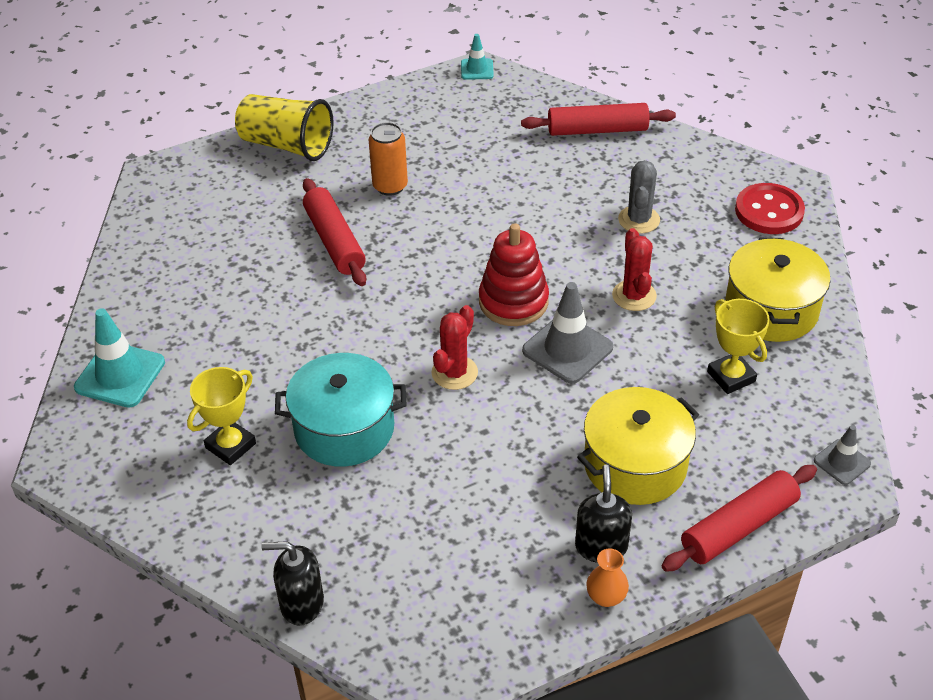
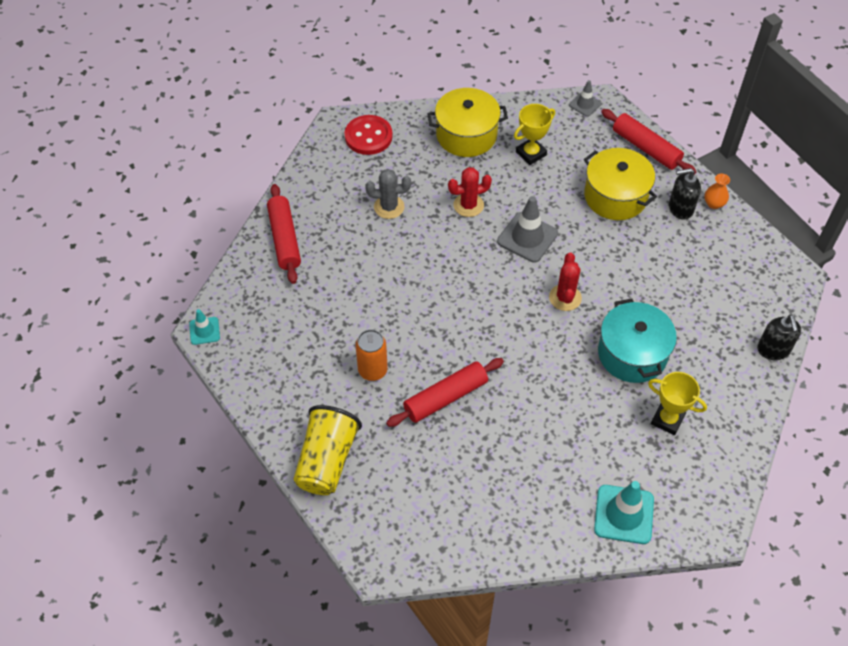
camera: 100 degrees left, 10 degrees up
(454, 373) = (565, 298): red cactus -> red cactus turned 75 degrees clockwise
(513, 301) = (489, 272): red stacking toy -> none

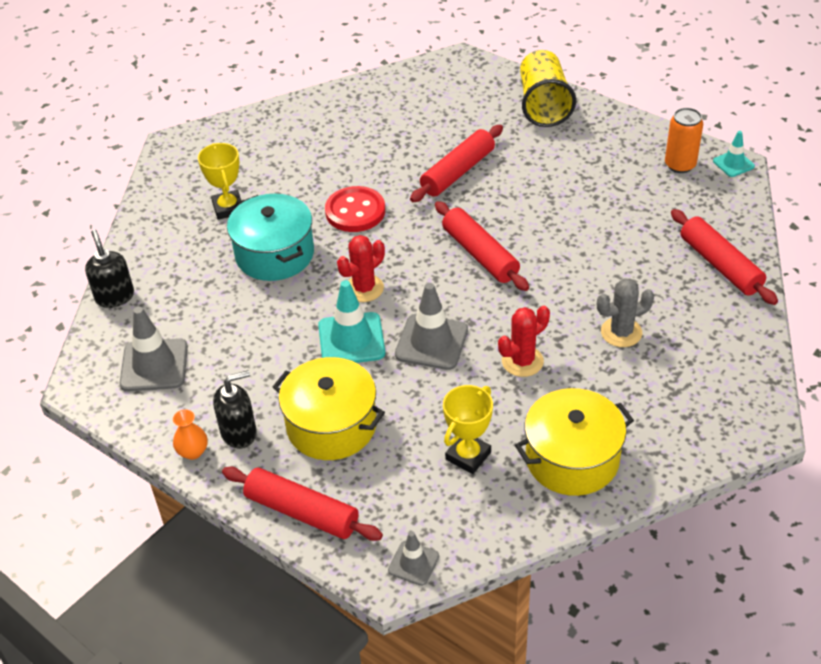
camera: 165 degrees right, 10 degrees down
(368, 136) = (707, 418): red button -> red button (355, 211)
(372, 370) = (542, 175): orange can -> orange can (680, 165)
(461, 303) = (480, 254): none -> red rolling pin
(565, 298) = (364, 288): red cactus -> red cactus turned 60 degrees clockwise
(624, 514) = (260, 133): turquoise traffic cone -> turquoise traffic cone (351, 339)
(667, 420) = (228, 208): yellow trophy -> yellow trophy turned 60 degrees clockwise
(740, 276) = (154, 365): none -> grey traffic cone

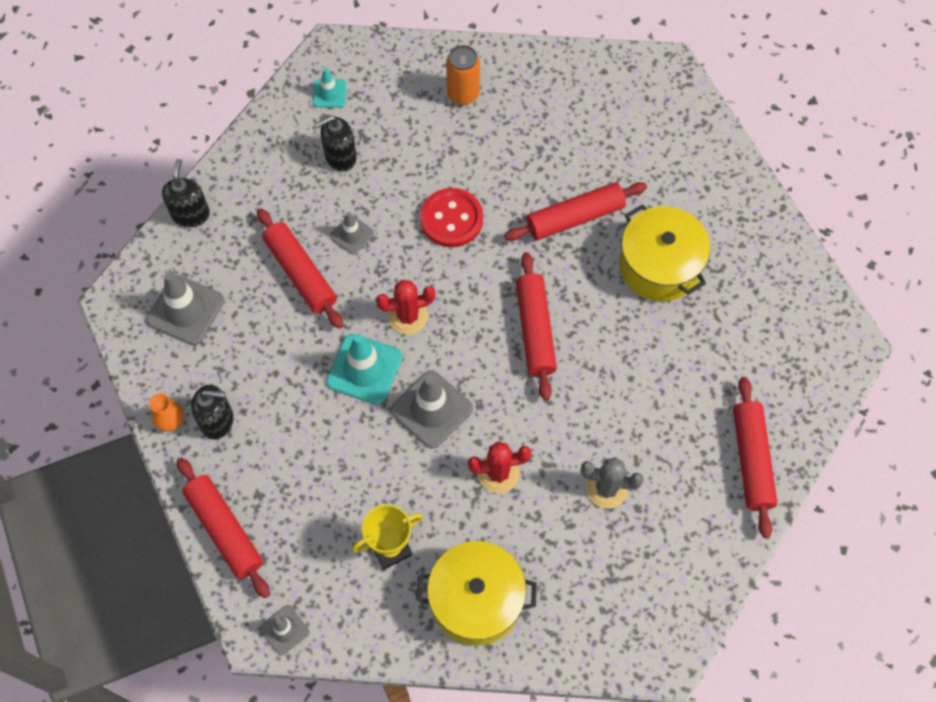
camera: 25 degrees right, 20 degrees up
(228, 208) = (340, 157): yellow trophy -> black soap dispenser
(246, 297) = (300, 273): none -> red rolling pin
(275, 254) = (352, 235): turquoise pot -> grey traffic cone
(331, 425) = (296, 454): yellow pot -> yellow pot (659, 265)
(543, 105) = (712, 170): yellow cup -> none
(680, 165) = (797, 317): orange can -> orange can (463, 94)
(733, 164) = (852, 343): turquoise traffic cone -> turquoise traffic cone (329, 93)

